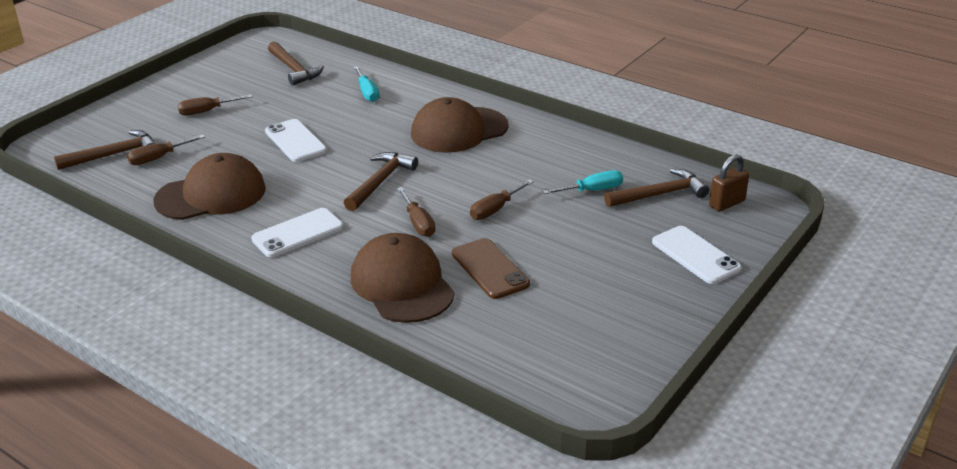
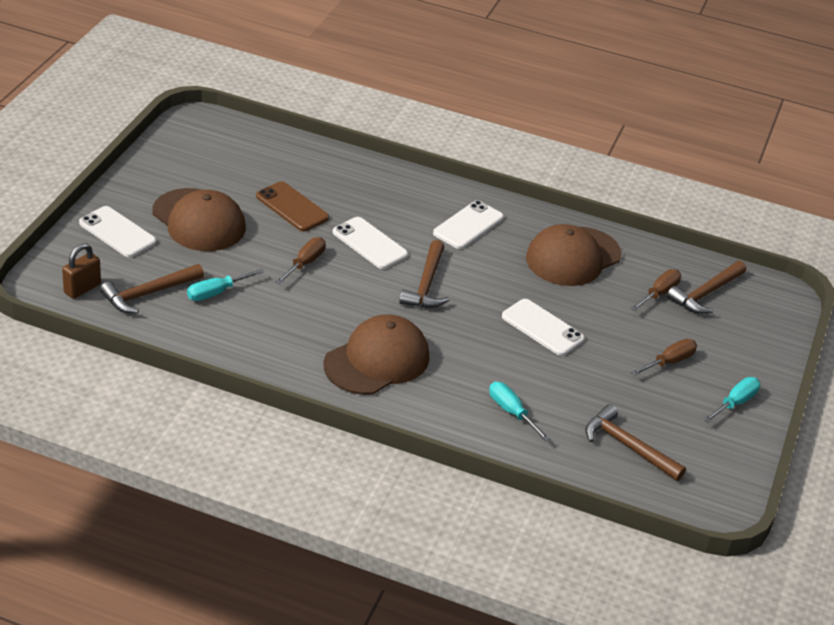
camera: 160 degrees right, 5 degrees up
(183, 85) = (735, 403): none -> turquoise screwdriver
(402, 284) = (358, 189): brown cap -> brown cap (199, 220)
(418, 223) = (369, 243): brown screwdriver -> white phone

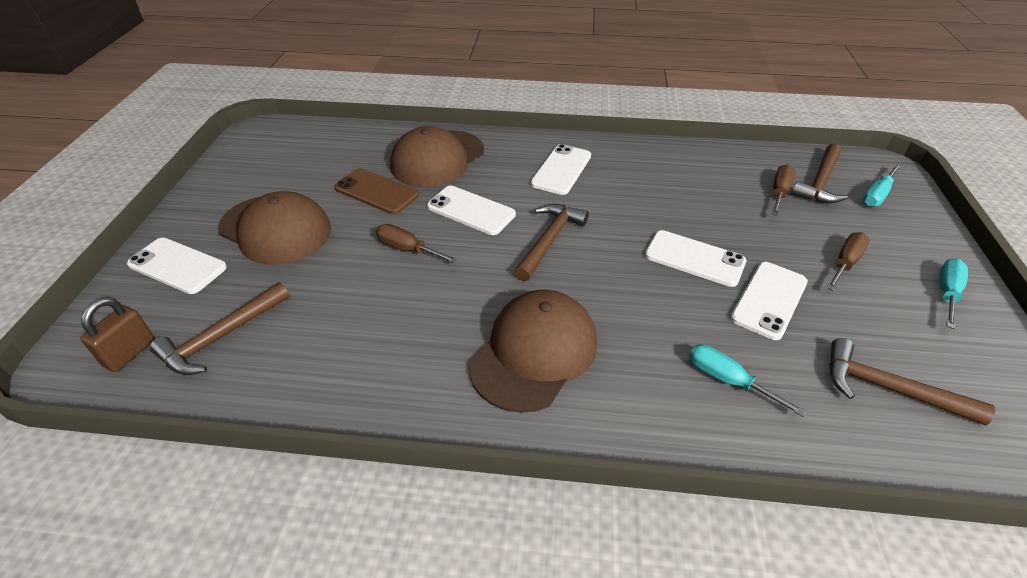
camera: 10 degrees left, 5 degrees up
(216, 292) = (309, 313): turquoise screwdriver -> turquoise screwdriver (877, 195)
(305, 263) = (408, 249): brown screwdriver -> brown screwdriver turned 75 degrees counterclockwise
(426, 284) = (549, 240): brown hammer -> brown hammer turned 150 degrees counterclockwise
(573, 257) = (676, 176): brown cap -> brown cap (437, 159)
(582, 371) = (769, 300): none -> white phone

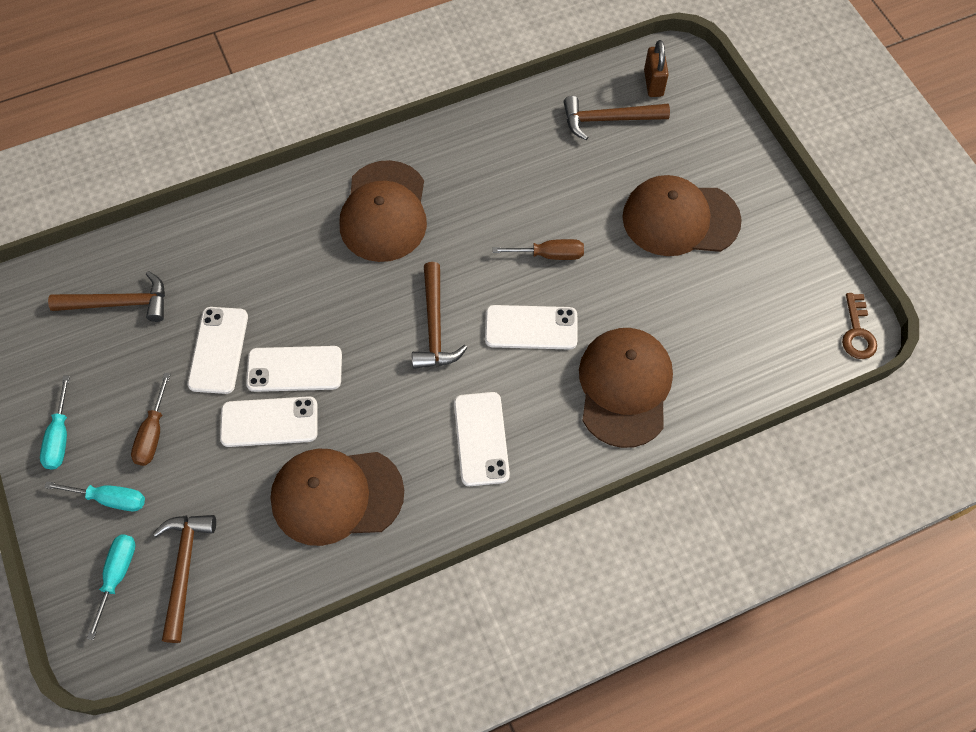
camera: 150 degrees right, 20 degrees up
(177, 266) = (711, 150): white phone -> white phone (269, 422)
(222, 337) = (608, 120): brown hammer -> brown hammer turned 105 degrees counterclockwise
(259, 130) = (857, 332): none -> brown key
(376, 192) = (640, 306): brown phone -> none
(688, 179) = (336, 496): none -> brown cap
(727, 380) = (238, 255): turquoise screwdriver -> turquoise screwdriver (110, 499)
(779, 192) = (229, 522): brown screwdriver -> none

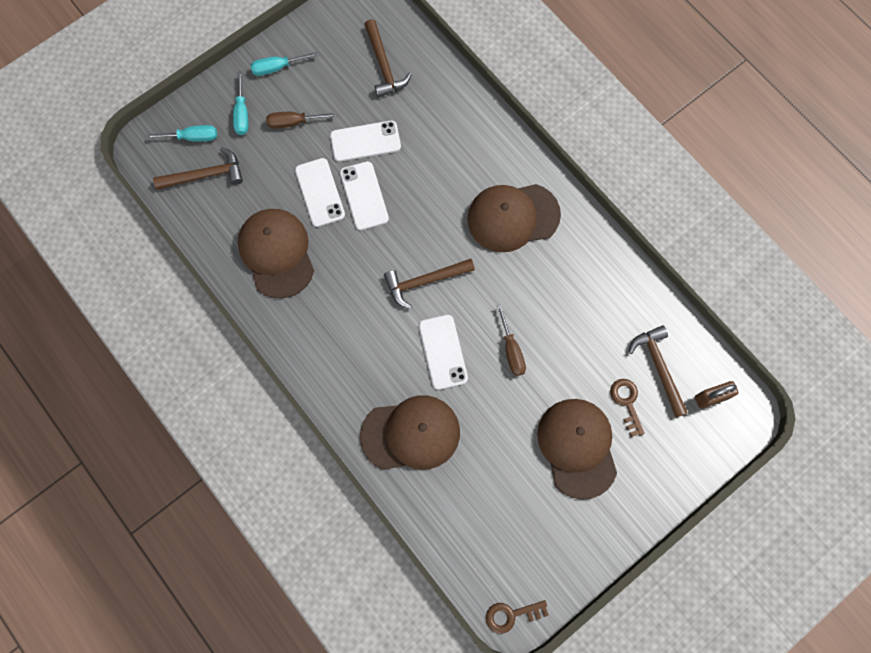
camera: 75 degrees right, 10 degrees up
(481, 439) = (342, 339): white phone -> none
(640, 159) = (627, 403): none -> brown key

